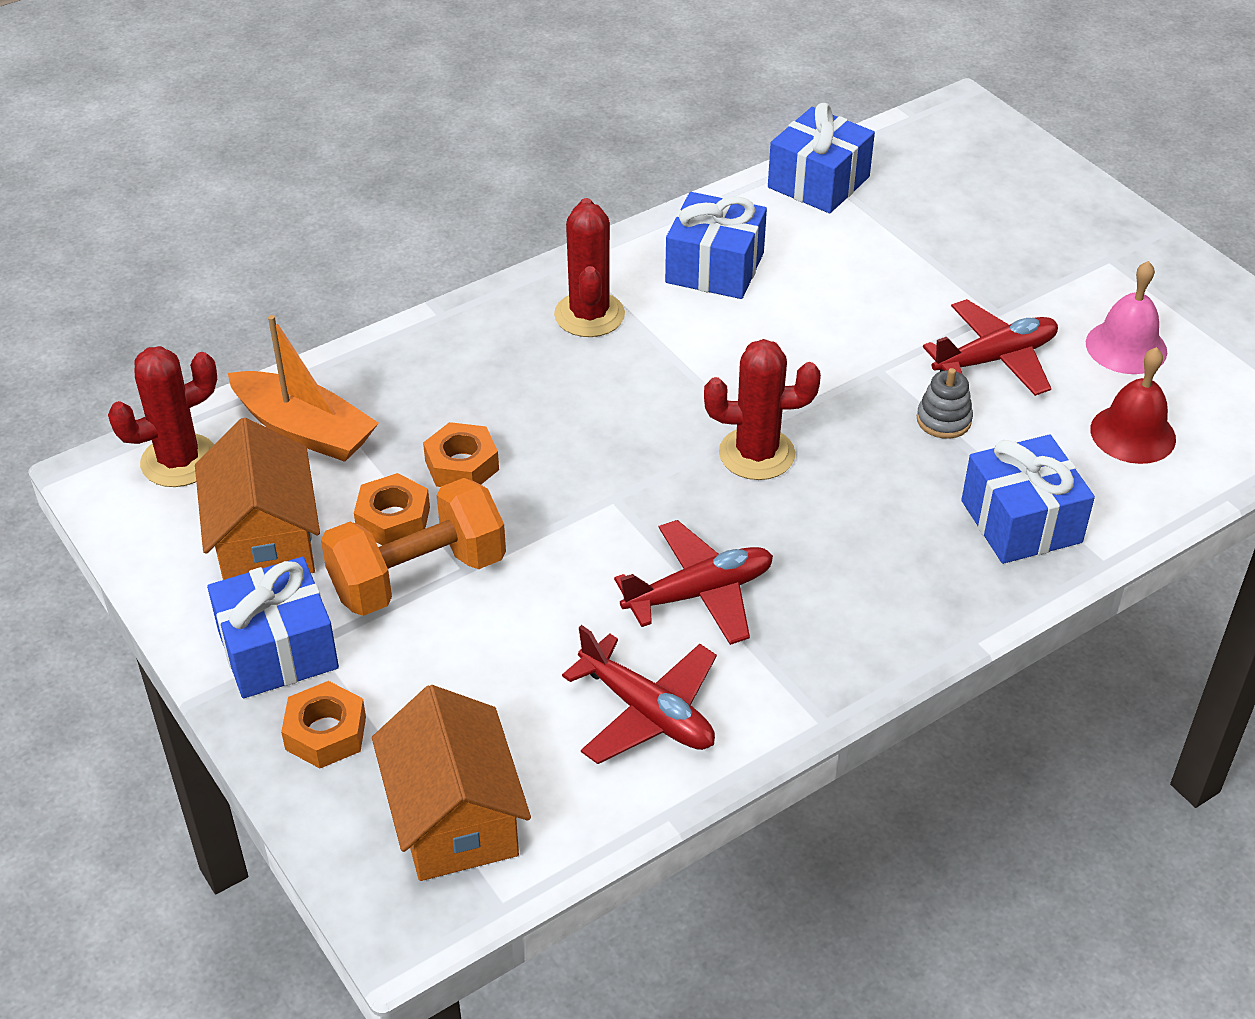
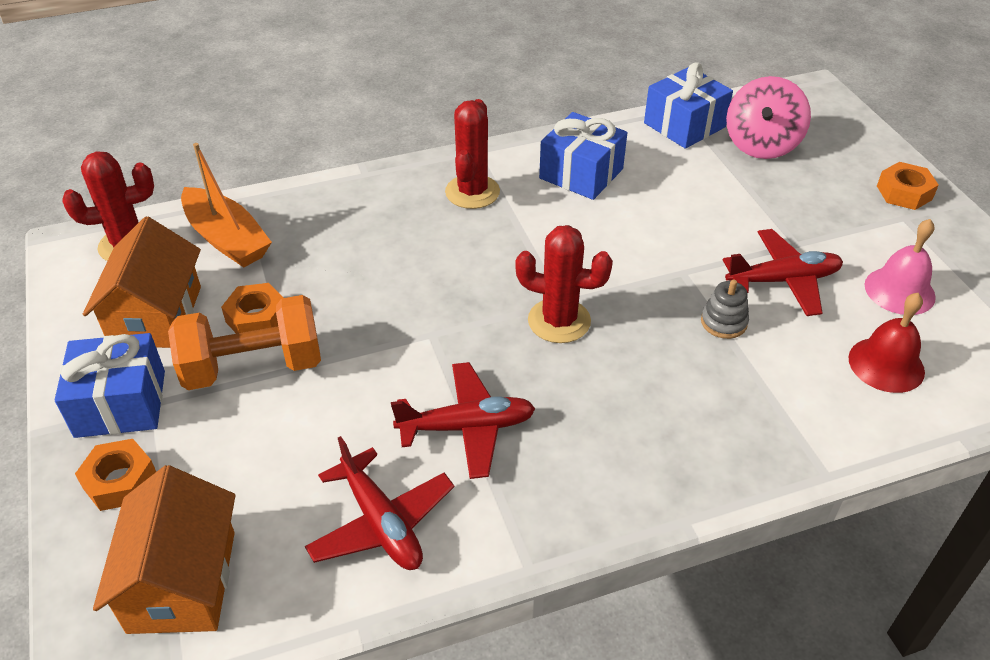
camera: 15 degrees right, 0 degrees up
(462, 465) = (327, 286): orange nut -> orange nut (904, 193)
(919, 193) = (761, 144): none -> pink spinning top
(1021, 521) = (764, 421): blue gift -> none

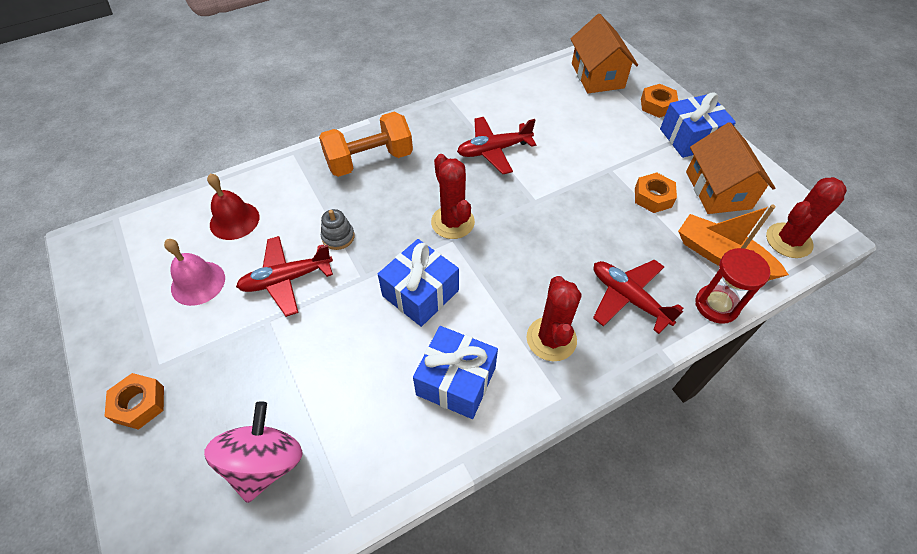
camera: 170 degrees right, 10 degrees up
(253, 367) = (632, 167): orange dumbbell -> orange dumbbell (369, 160)
(275, 197) = (716, 305): none -> red hourglass
(381, 522) = (521, 105): red plane -> red plane (628, 298)
(559, 321) = (452, 222): red cactus -> red cactus turned 60 degrees clockwise
(684, 125) = (348, 487): blue gift -> blue gift (420, 293)

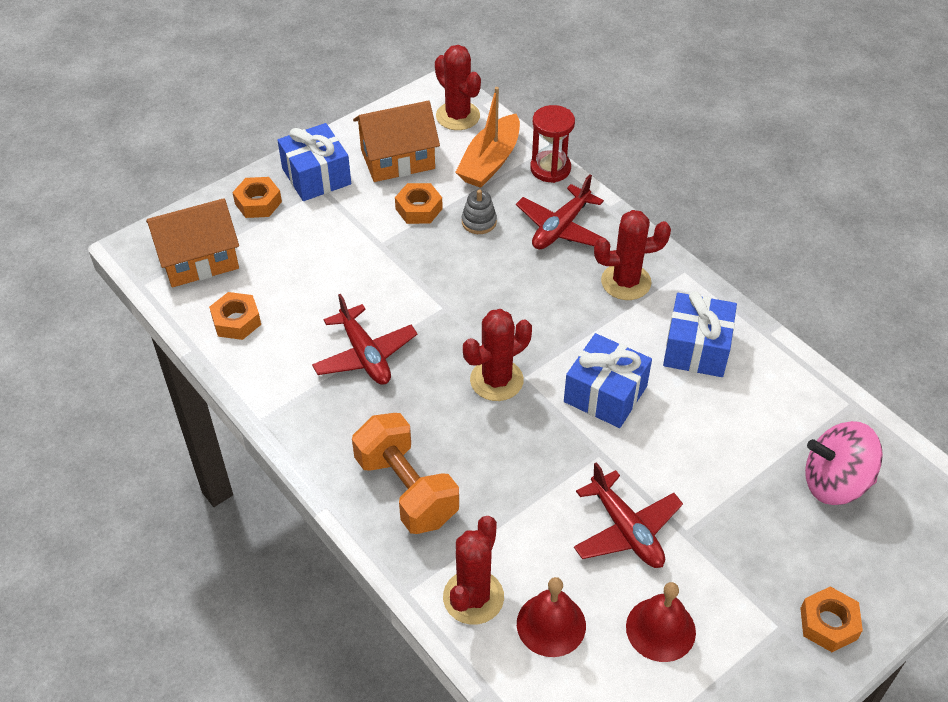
camera: 100 degrees left, 5 degrees down
(198, 283) = (660, 629): pink bell -> red bell
(274, 184) = (473, 597): none -> red cactus
(338, 237) = (548, 492): grey stacking toy -> grey stacking toy (479, 222)
(536, 90) = (236, 321): none -> orange nut

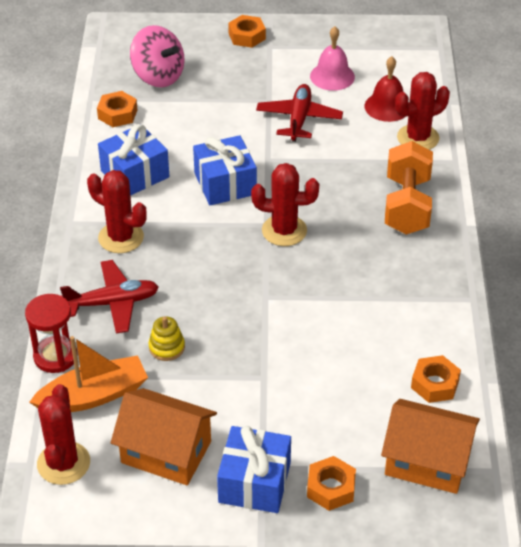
camera: 140 degrees left, 5 degrees down
(365, 355) = (358, 299): red plane -> none
(419, 209) = (200, 390): orange nut -> orange nut (117, 114)
(479, 222) = (166, 347): grey stacking toy -> yellow stacking toy
(660, 629) = (332, 76): red bell -> pink bell

